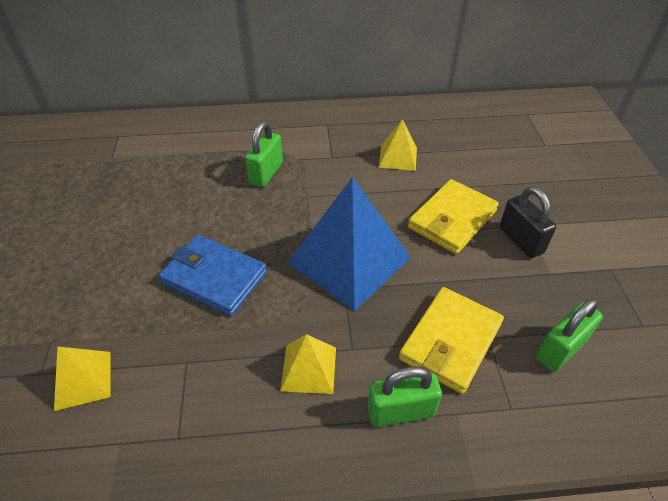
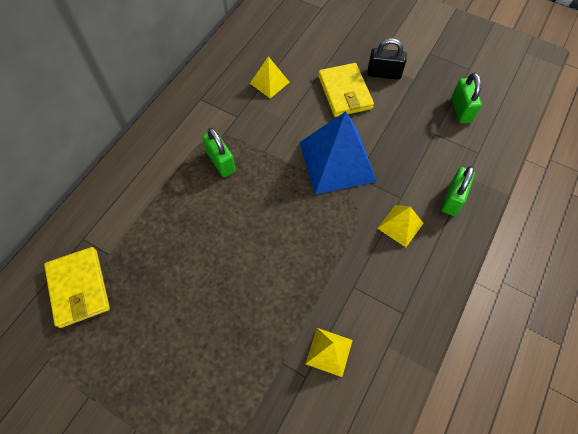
camera: 55 degrees left, 15 degrees up
(214, 277) = (297, 240): blue wallet -> none
(450, 341) = (426, 151): yellow wallet -> yellow wallet (79, 288)

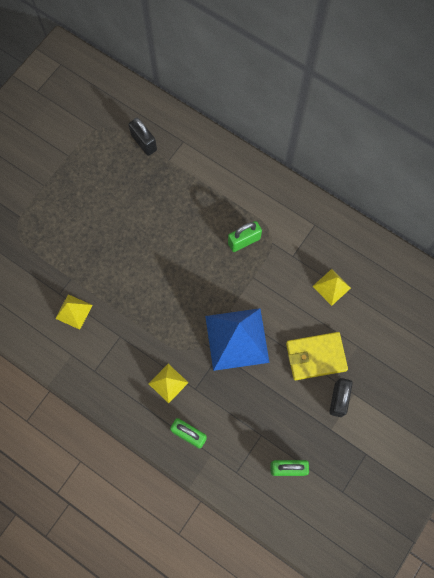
camera: 95 degrees right, 10 degrees up
(79, 288) = (144, 142): yellow wallet -> black padlock

